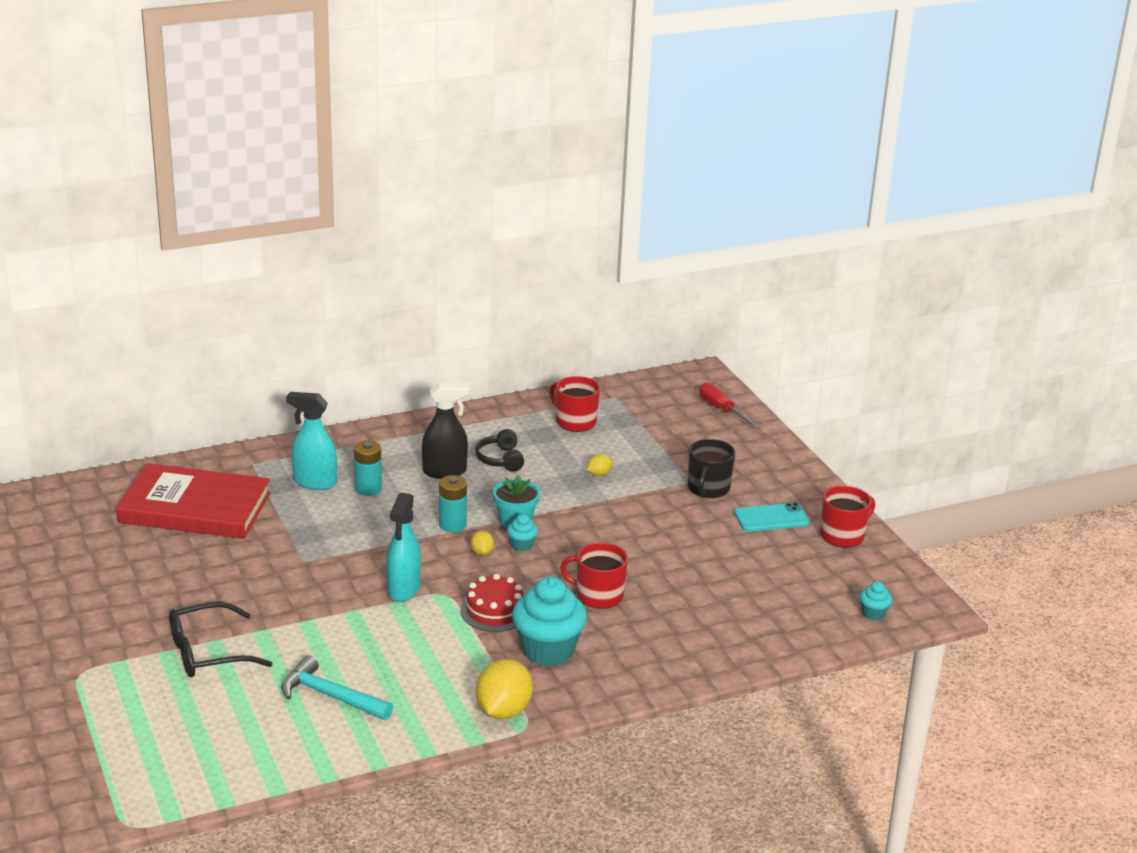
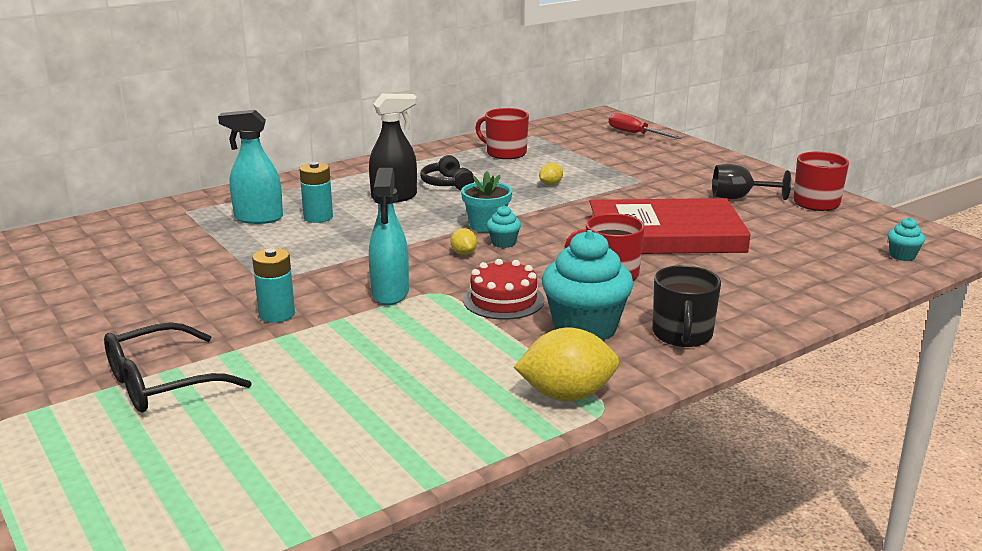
camera: 10 degrees left, 5 degrees down
(195, 508) = (125, 251): red book -> red book (665, 234)
(330, 696) = (338, 409): turquoise hammer -> none
(452, 524) = (421, 235): turquoise battery -> turquoise battery (277, 314)
(503, 711) = (566, 395): yellow lemon -> yellow lemon turned 75 degrees clockwise
(708, 488) = (662, 184): black mug -> black mug (682, 334)
(771, 518) = (739, 198): turquoise phone -> black goblet

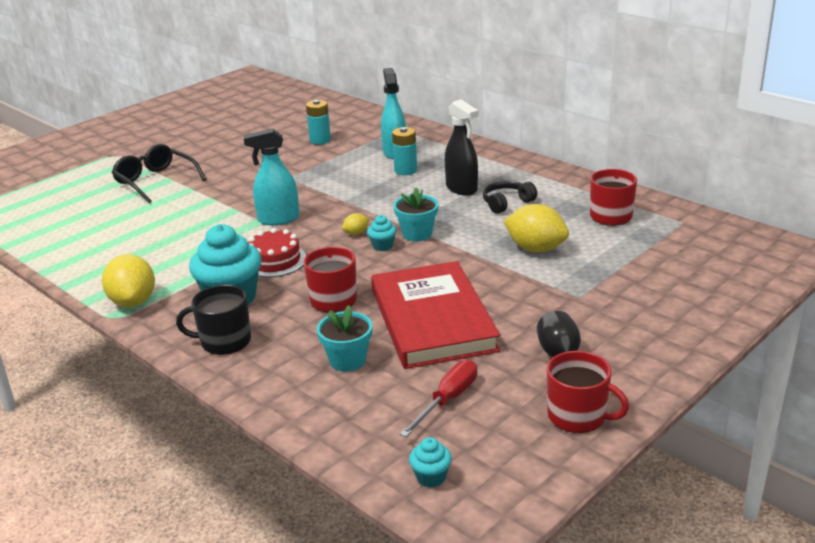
camera: 80 degrees right, 5 degrees up
(277, 314) = (241, 191): turquoise battery -> turquoise battery (320, 140)
(550, 184) = (535, 249): yellow lemon -> yellow lemon, size x2.11
(635, 134) = (742, 279): red screwdriver -> red screwdriver (448, 400)
(730, 274) = (347, 360): none -> turquoise flower pot

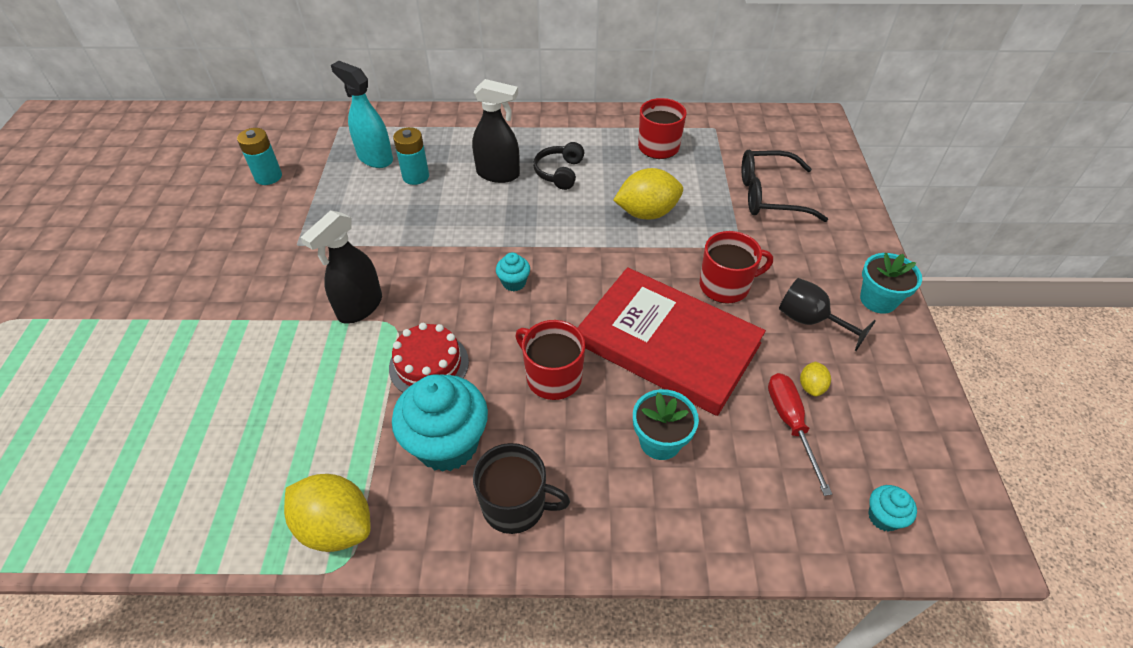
camera: 45 degrees left, 20 degrees up
(155, 181) = (122, 333): black glasses -> black glasses (769, 195)
(224, 341) = (515, 505): black mug -> black mug turned 120 degrees counterclockwise
(278, 219) = (360, 307): turquoise spray bottle -> black spray bottle
(356, 233) = (468, 281): yellow lemon -> yellow lemon (811, 387)
(417, 234) = (527, 250): turquoise flower pot -> turquoise flower pot (878, 300)
(578, 416) = (890, 371): red mug -> red mug (725, 285)

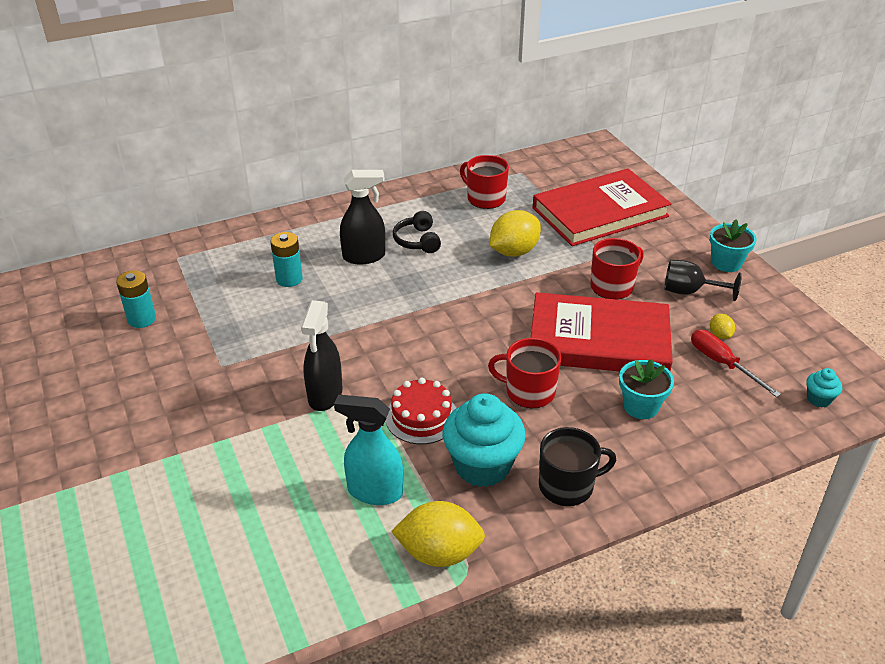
camera: 25 degrees left, 10 degrees down
(375, 158) = (236, 274): turquoise spray bottle -> turquoise spray bottle (374, 491)
(514, 283) = (445, 335): turquoise cupcake -> none
(769, 195) = (600, 212): black glasses -> red book

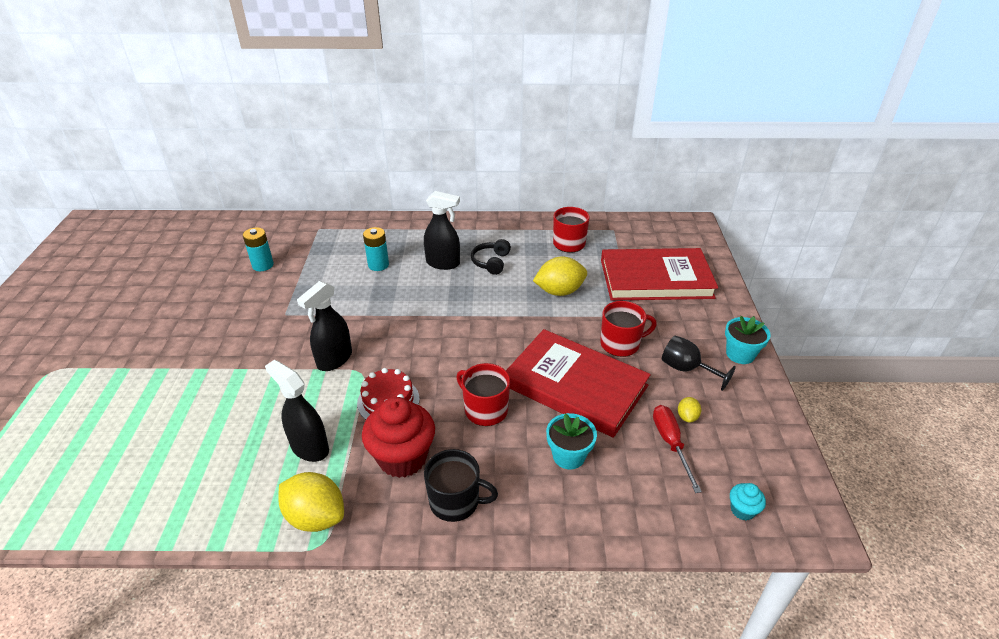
camera: 25 degrees right, 0 degrees up
(374, 491) = (309, 447): turquoise spray bottle -> black spray bottle
(482, 466) = (402, 458): turquoise cupcake -> red cupcake

